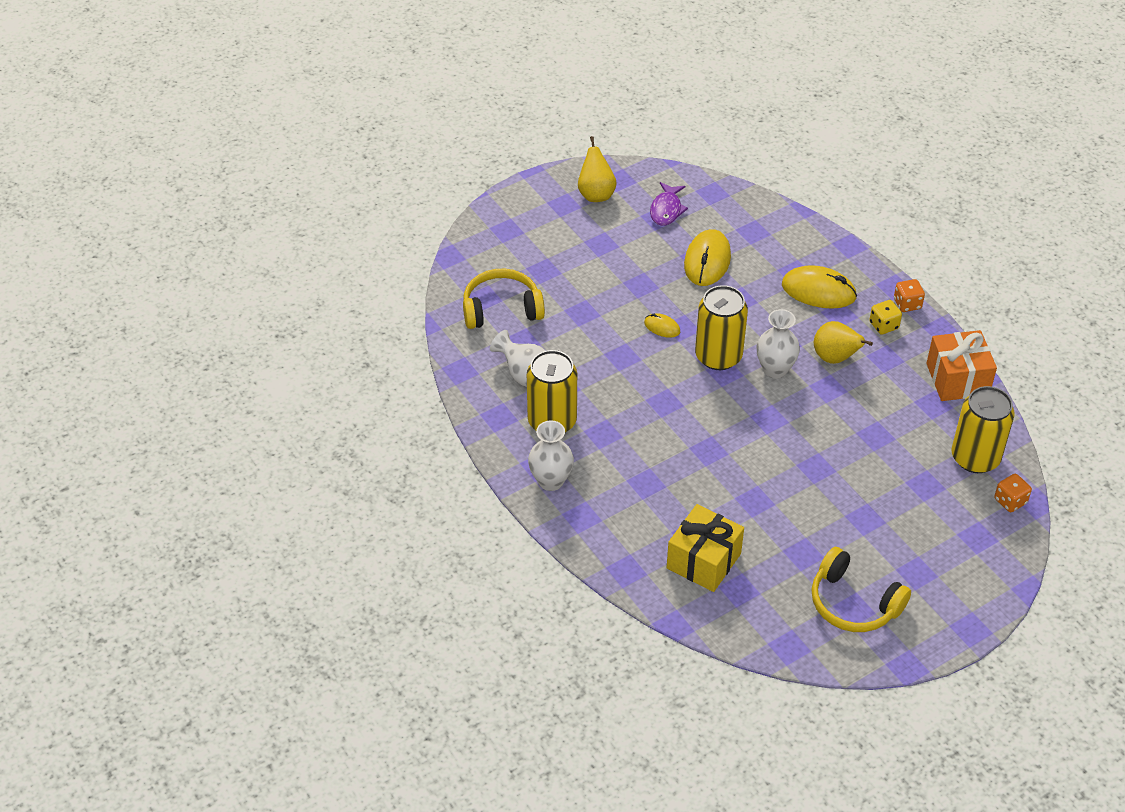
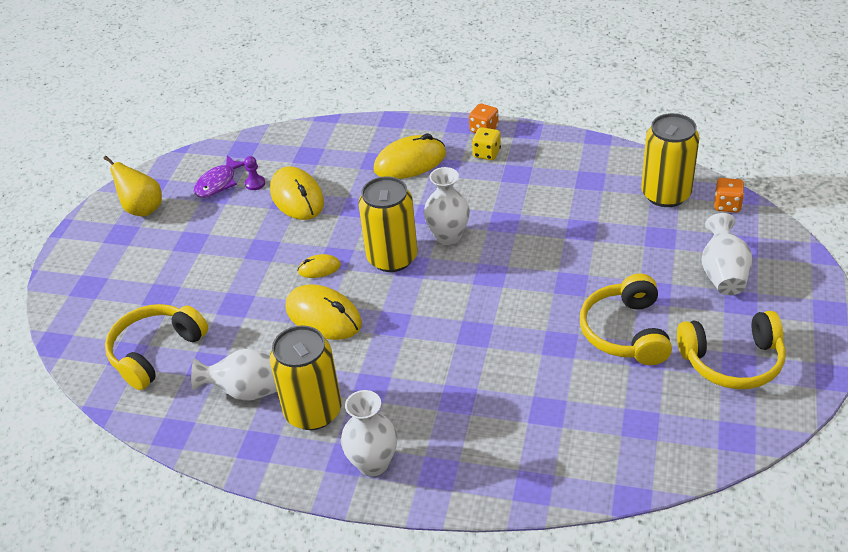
camera: 40 degrees left, 5 degrees down
(627, 363) = (323, 316): none -> yellow mouse
(666, 210) = (218, 183): purple fish -> purple fish turned 60 degrees clockwise
(690, 228) = (255, 183): none -> purple pawn
(703, 561) = (584, 424): yellow gift -> none
(808, 528) = (625, 332): none -> yellow headphones
(835, 358) = (482, 198): yellow pear -> none
(932, 545) = (723, 274): none -> white vase
(957, 379) = (583, 153): orange gift -> none

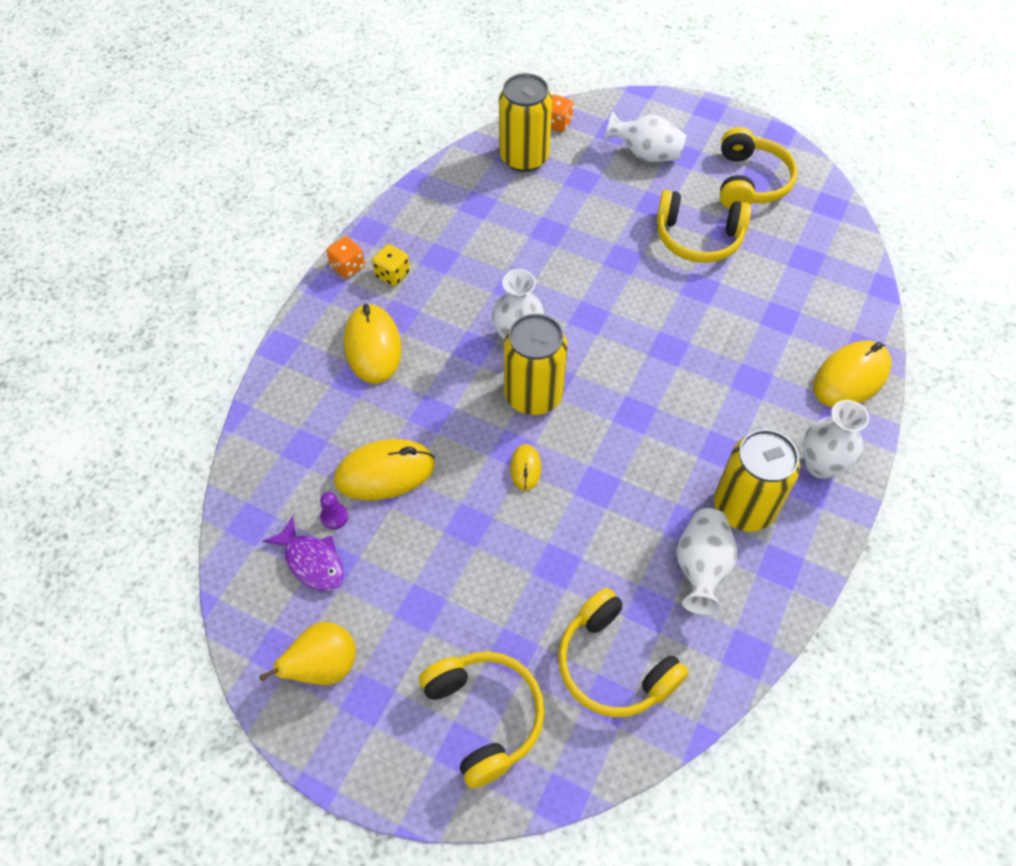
camera: 80 degrees left, 15 degrees up
(112, 292) = (485, 716): none -> yellow headphones
(323, 316) = (605, 476): yellow mouse -> yellow mouse (851, 377)

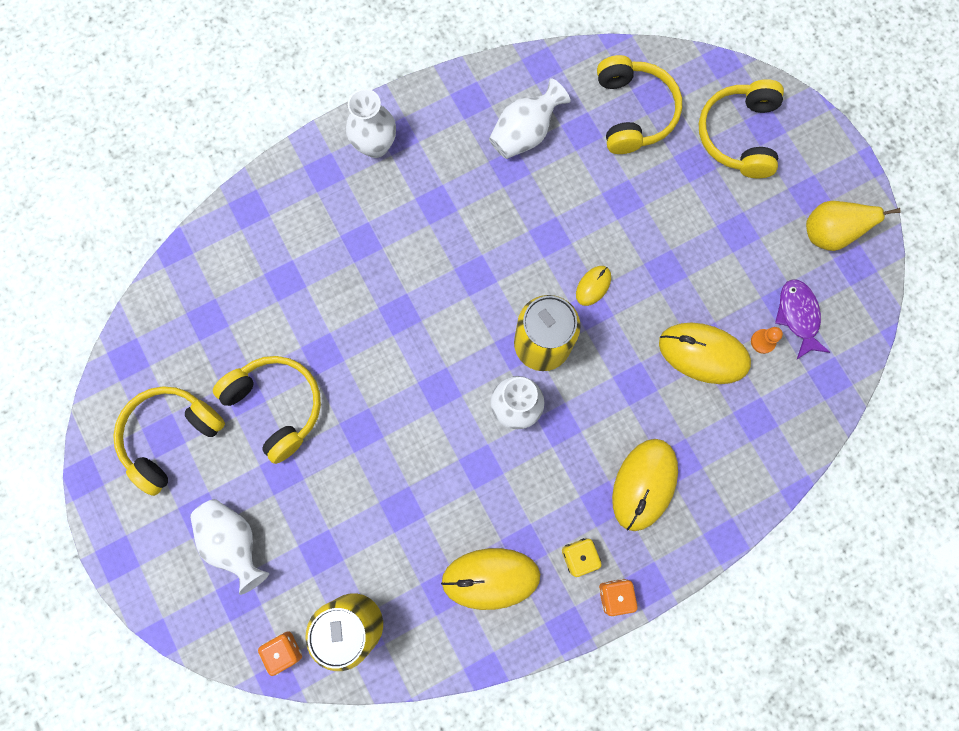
camera: 145 degrees left, 20 degrees up
(334, 516) = (763, 341): purple pawn -> orange pawn
(743, 507) = (458, 153): yellow can -> none
(851, 377) = (284, 193): yellow mouse -> yellow mouse (490, 578)

